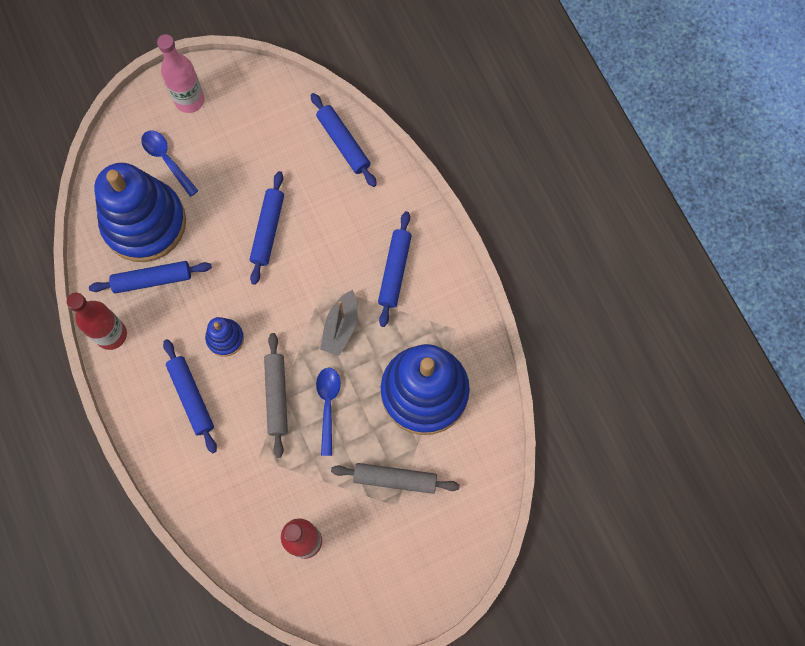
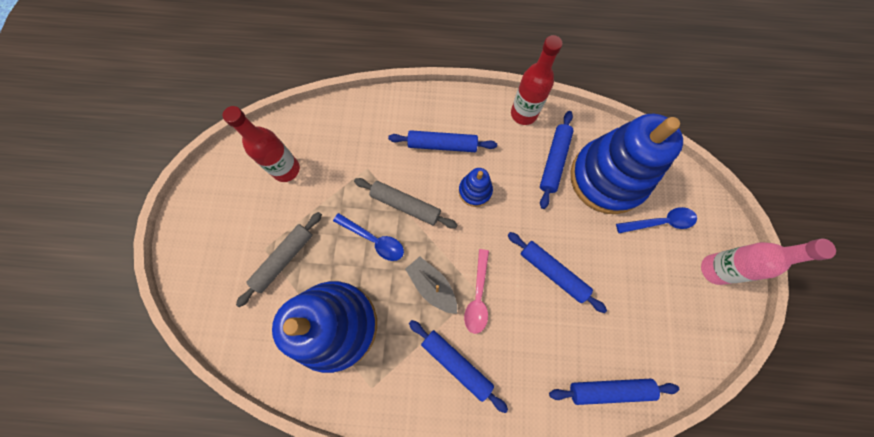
camera: 120 degrees right, 0 degrees up
(327, 283) = (478, 296): none -> pink spoon

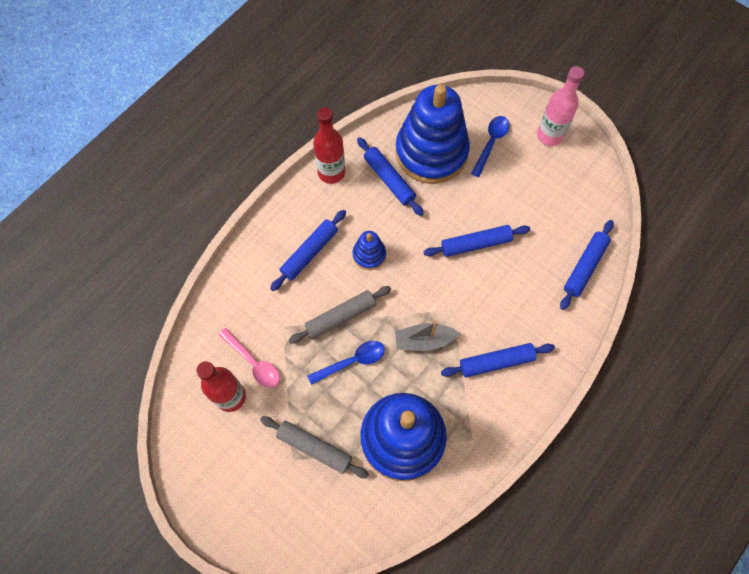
camera: 55 degrees left, 5 degrees down
(283, 259) = (314, 448): grey rolling pin -> grey rolling pin turned 45 degrees counterclockwise
(478, 296) = (456, 311): pink spoon -> pink spoon (253, 362)

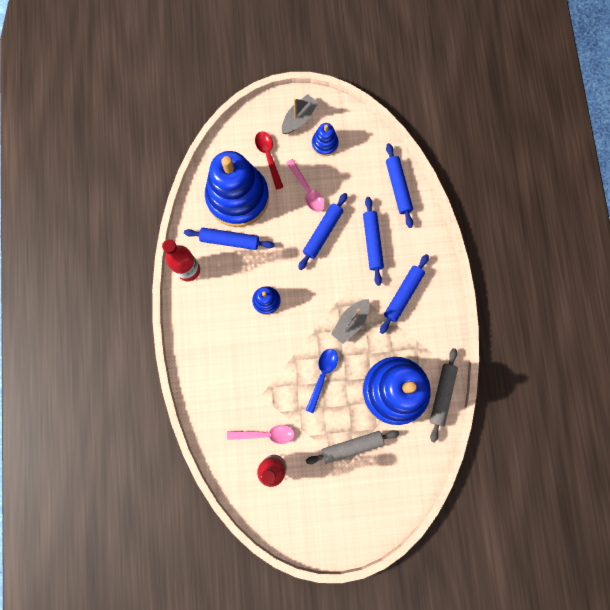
camera: 45 degrees left, 10 degrees up
(309, 253) = (229, 335): blue rolling pin -> blue rolling pin (372, 242)
(340, 317) = (288, 356): grey rolling pin -> grey rolling pin (442, 395)
(491, 143) = (268, 157): blue spoon -> red spoon
(498, 198) = (307, 190): none -> pink spoon
(549, 135) = (299, 118): pink bottle -> grey boat
(552, 174) = (324, 144): none -> blue stacking toy

